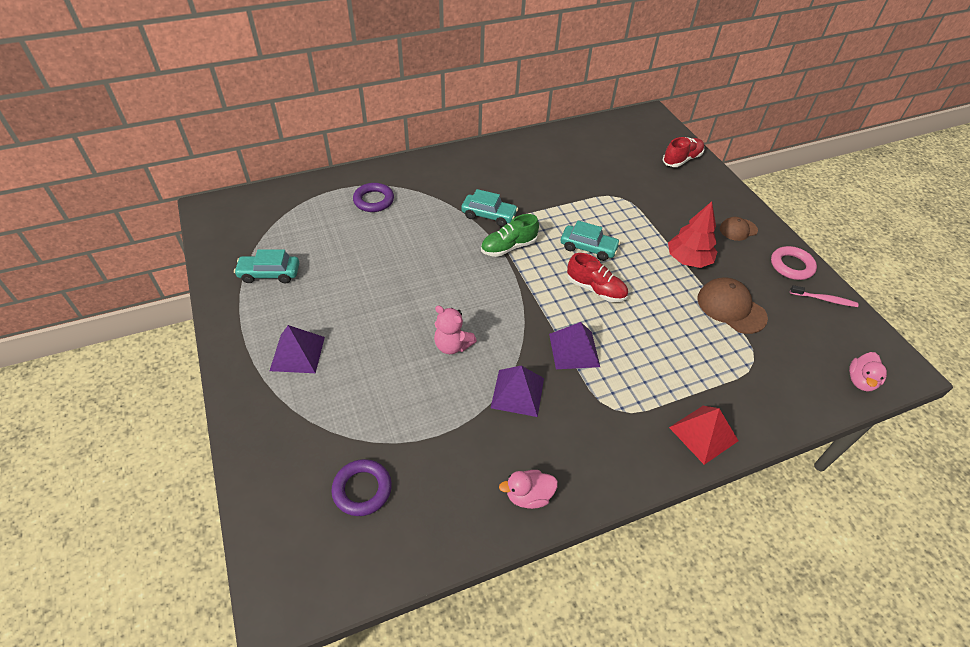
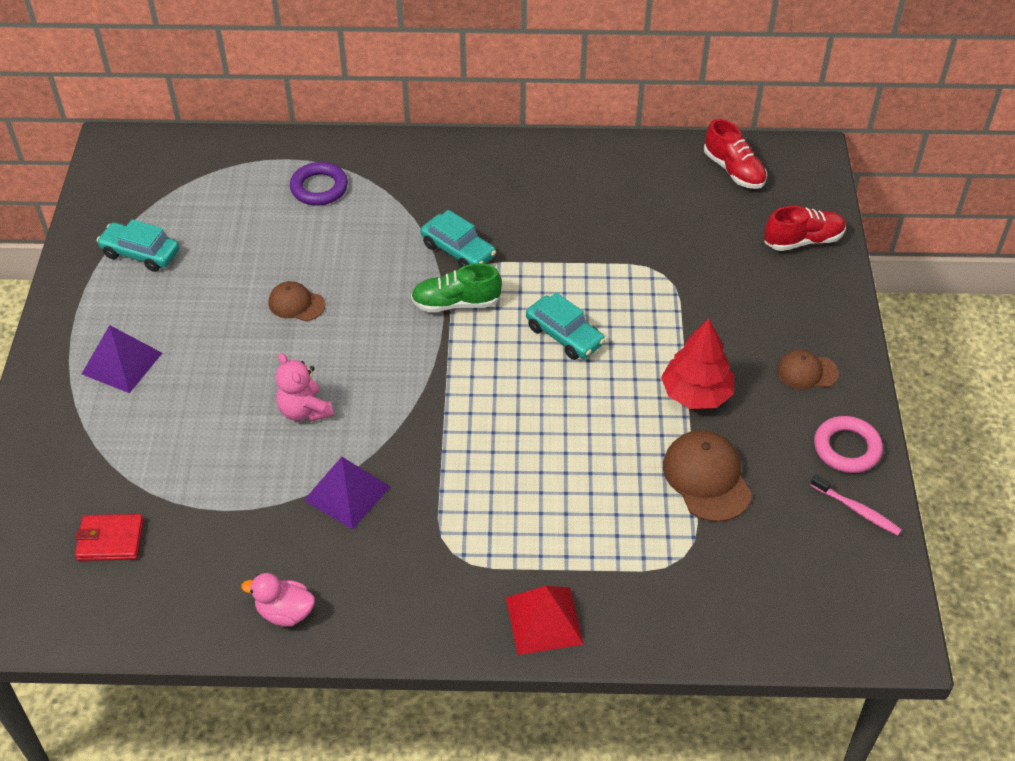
camera: 25 degrees right, 0 degrees up
(362, 489) = (110, 540): purple ring -> red wallet
(403, 276) = (296, 304): none -> brown cap
(574, 350) = (451, 465): purple pyramid -> none
(595, 289) = (535, 395): red shoe -> red shoe (734, 170)
(860, 381) = (815, 632): pink duck -> none

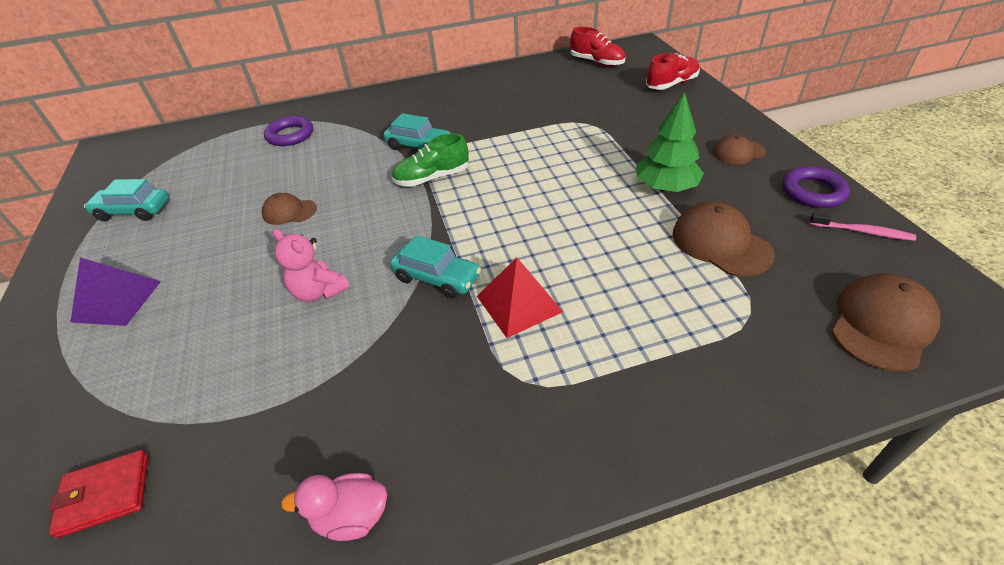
camera: 15 degrees left, 5 degrees down
(347, 493) = (386, 355): purple pyramid -> none
(544, 620) = (658, 422): red pyramid -> red pyramid (519, 303)
(564, 335) = (534, 176): turquoise car -> turquoise car (437, 277)
(696, 393) = (665, 187): red tree -> green tree
(791, 603) = (881, 325): none -> brown cap
(847, 448) = (813, 191): pink ring -> purple ring

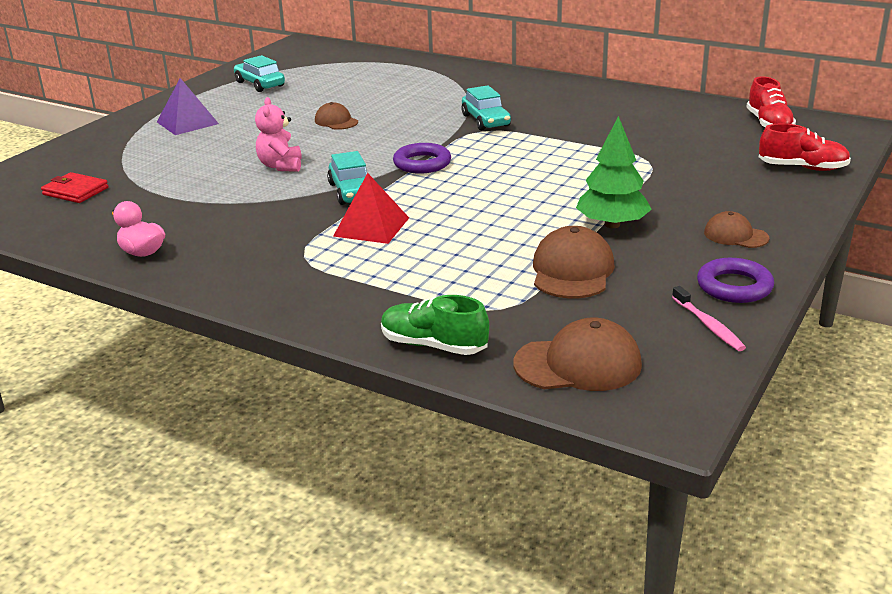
camera: 45 degrees right, 15 degrees down
(290, 135) = (415, 79): purple ring -> purple ring (422, 163)
(432, 178) = (455, 142): green shoe -> green shoe (433, 345)

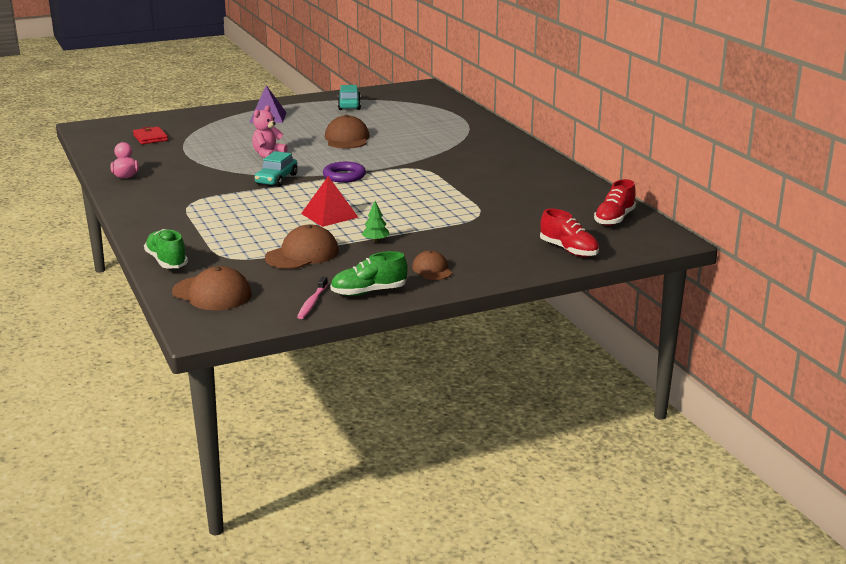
camera: 35 degrees right, 5 degrees down
(336, 121) = (347, 139): brown cap -> brown cap, size x1.64
(371, 226) = (250, 199): red pyramid -> red pyramid (329, 215)
(486, 120) = (433, 163): turquoise car -> none
(612, 224) = (375, 240): green tree -> green tree, size x0.51
(734, 286) = (369, 292): purple ring -> green shoe

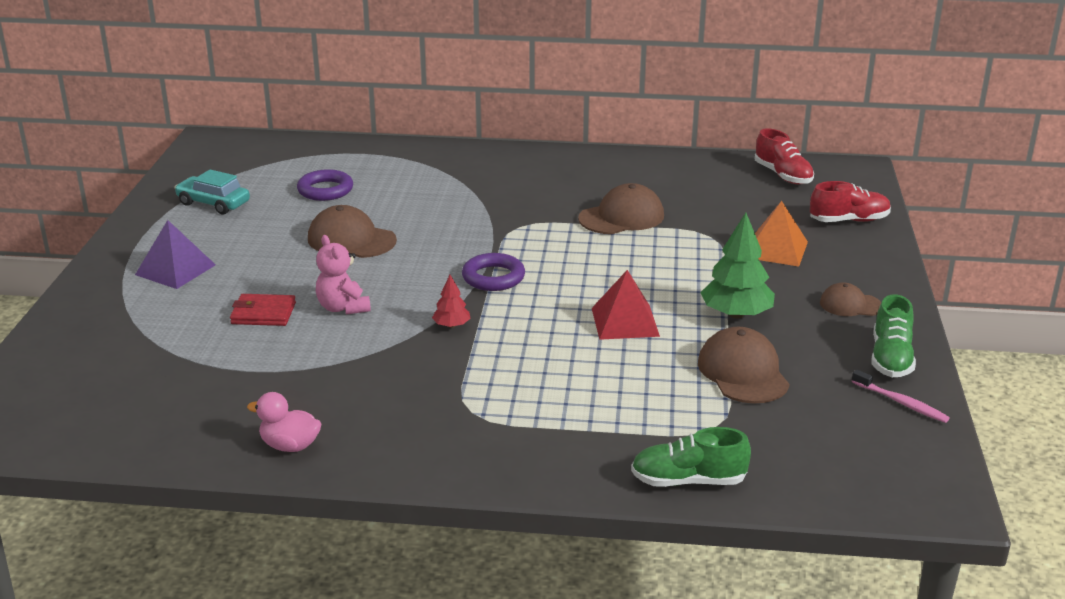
camera: 60 degrees left, 5 degrees up
(150, 138) = (128, 385): red wallet -> red wallet (263, 313)
(212, 293) = (828, 468): brown cap -> brown cap (621, 217)
(276, 179) = (451, 325): turquoise car -> red tree
(375, 240) = (736, 314): green tree -> green tree, size x1.95
(399, 120) = (325, 190): none -> purple ring
(486, 236) = (776, 249): none -> orange pyramid

